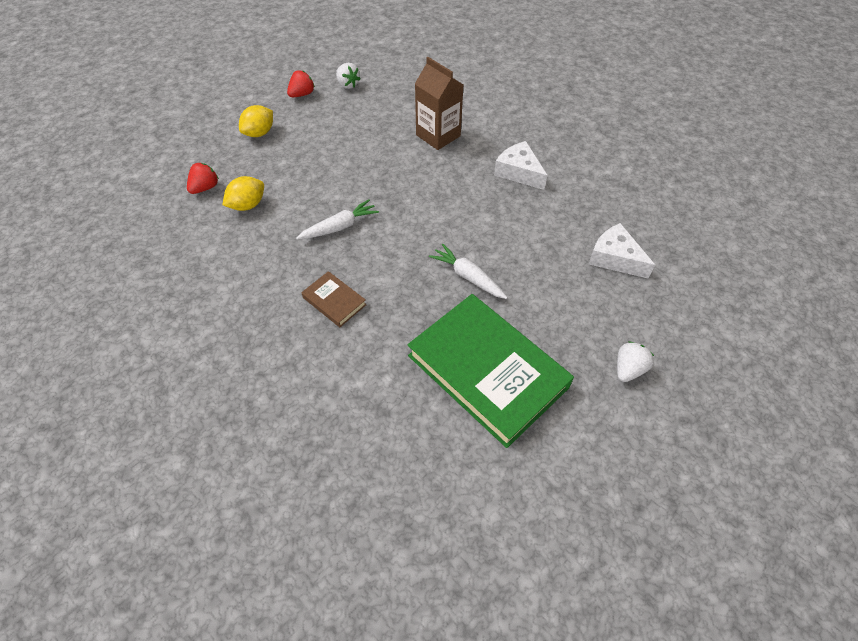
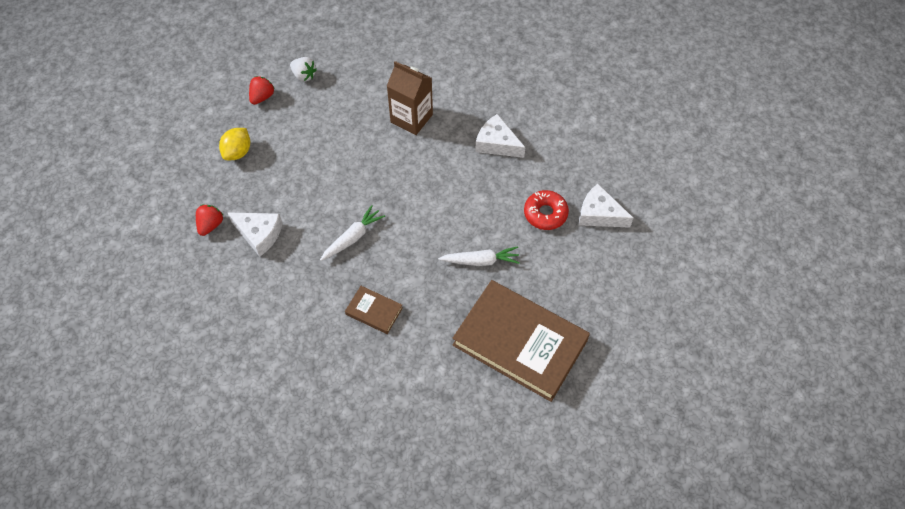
camera: 15 degrees left, 5 degrees up
(248, 205) = (259, 234): yellow lemon -> white cheese
(468, 277) = (480, 261): white carrot -> white carrot turned 150 degrees clockwise
(487, 371) = (520, 343): green book -> brown book
(553, 246) = (545, 213): none -> red donut
(628, 369) = (629, 313): white strawberry -> none

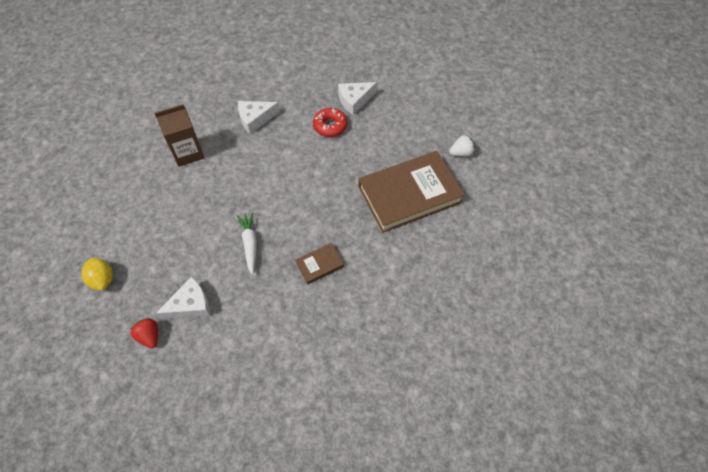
camera: 55 degrees left, 0 degrees up
(262, 97) = (70, 234): red strawberry -> none
(304, 75) = (81, 196): white strawberry -> white strawberry (461, 153)
(480, 261) = (334, 180): white carrot -> none

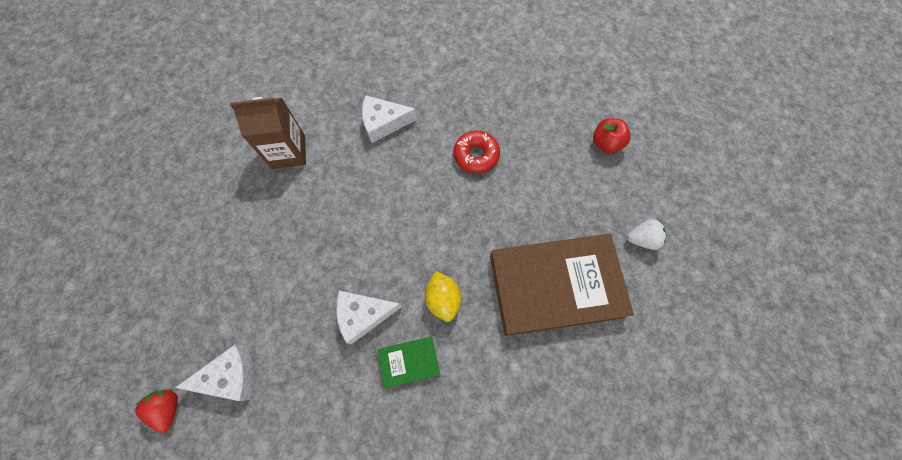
camera: 15 degrees right, 10 degrees up
(103, 279) = (137, 307): yellow lemon -> yellow lemon (443, 299)
(250, 244) = (328, 305): white carrot -> none
(319, 264) = (409, 362): brown book -> green book
(354, 100) = (517, 125): white cheese -> white cheese (363, 315)
(420, 99) = (606, 143): none -> red apple

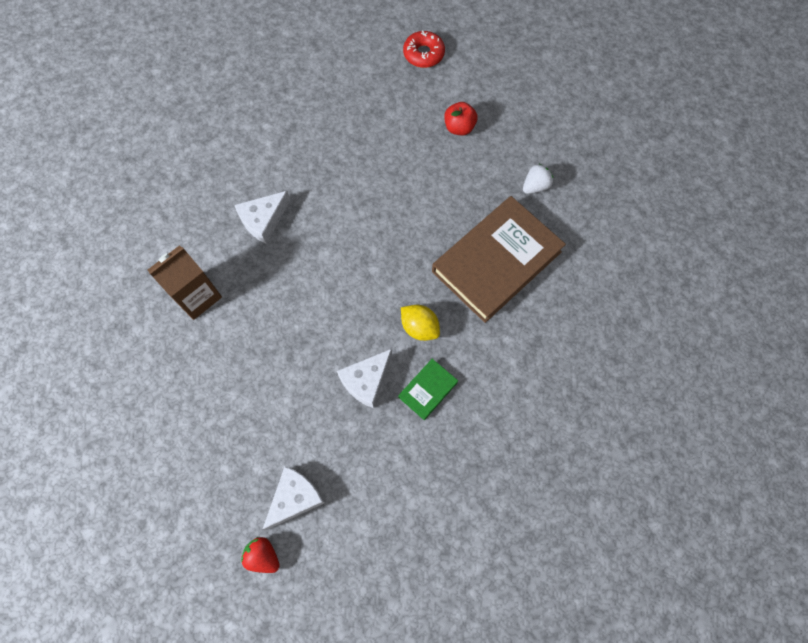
camera: 35 degrees left, 0 degrees up
(476, 155) = (363, 200): red donut -> red donut (423, 54)

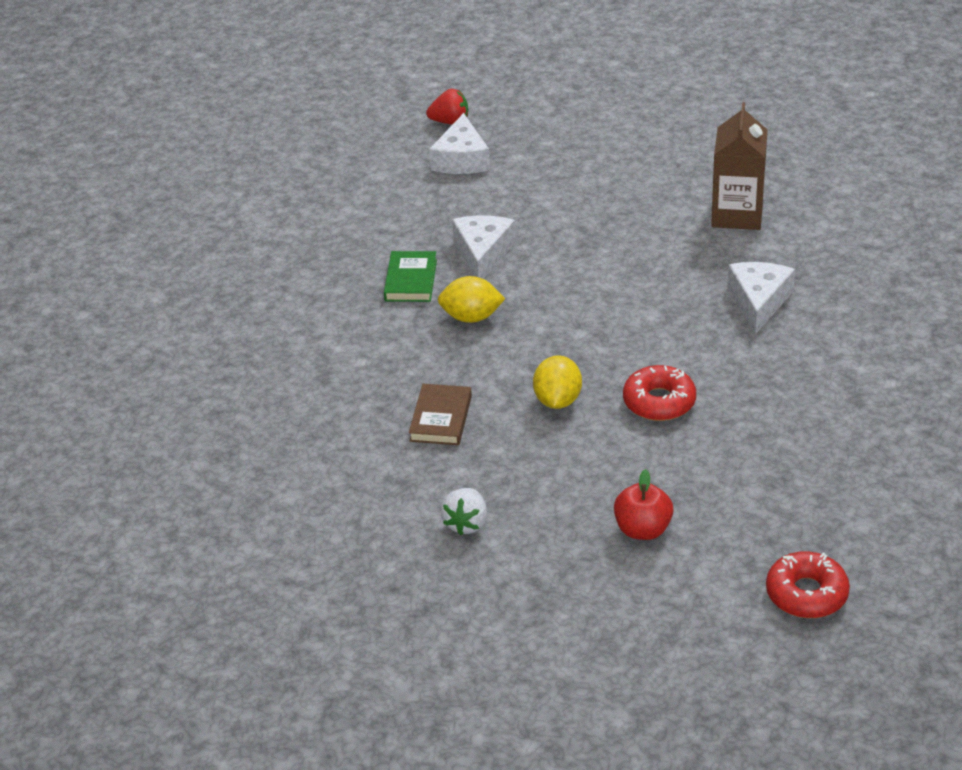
camera: 145 degrees right, 30 degrees down
(381, 192) = (659, 402): none -> red donut
(428, 230) = (557, 400): none -> yellow lemon
(496, 262) = (440, 418): brown book -> brown book, size x0.43

